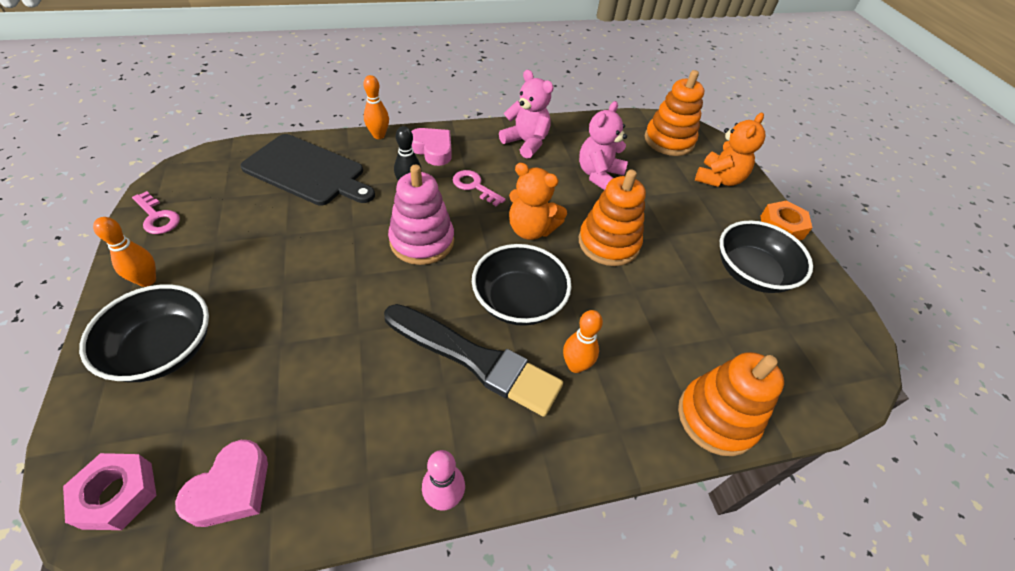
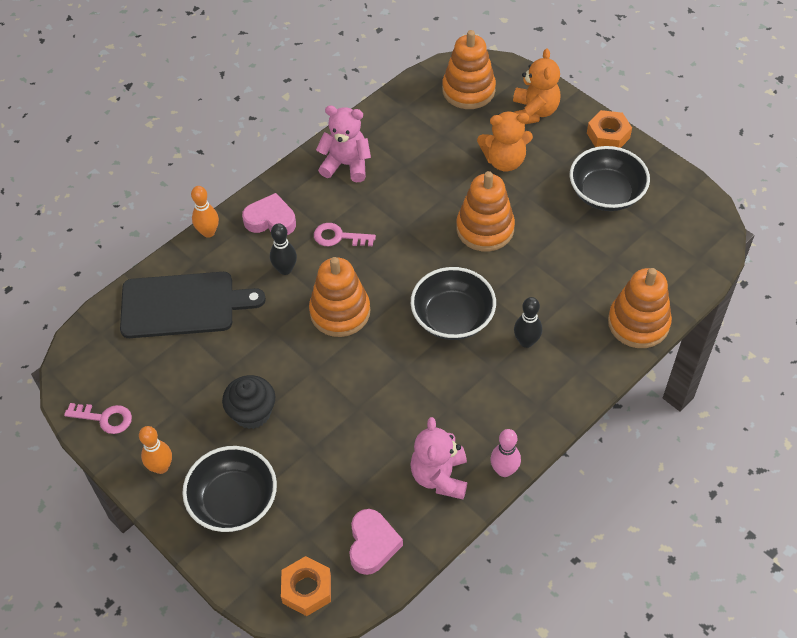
camera: 25 degrees left, 5 degrees up
(118, 495) = (307, 589): pink nut -> orange nut
(267, 280) = (252, 412): none -> black cupcake
(422, 241) = (340, 312): pink stacking toy -> orange stacking toy
(475, 359) = (455, 378): black brush -> none
(531, 229) = (416, 251): orange teddy bear -> orange teddy bear (504, 161)
(575, 365) = (526, 342): orange bowling pin -> black bowling pin
(599, 175) = (433, 165): pink teddy bear -> pink teddy bear (440, 476)

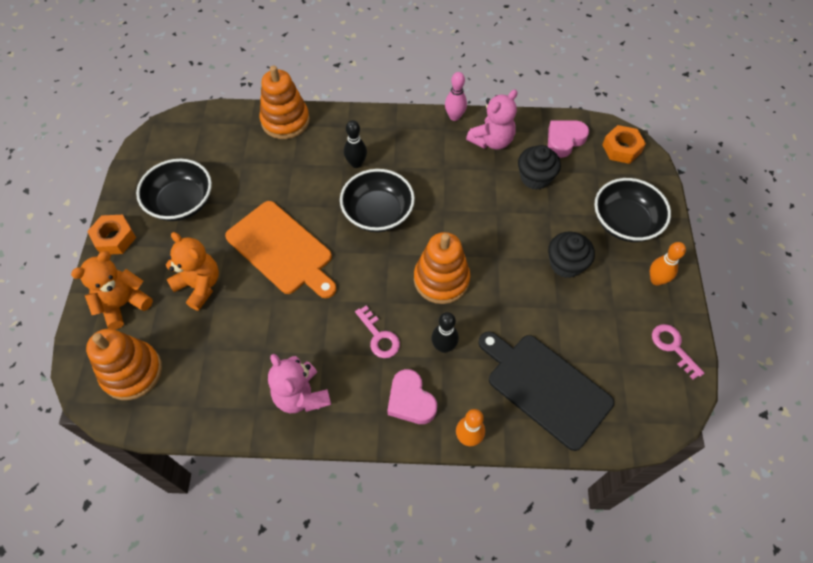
camera: 135 degrees left, 5 degrees up
(358, 473) = (535, 178): none -> black cupcake
(485, 229) = (282, 249): orange stacking toy -> orange cutting board

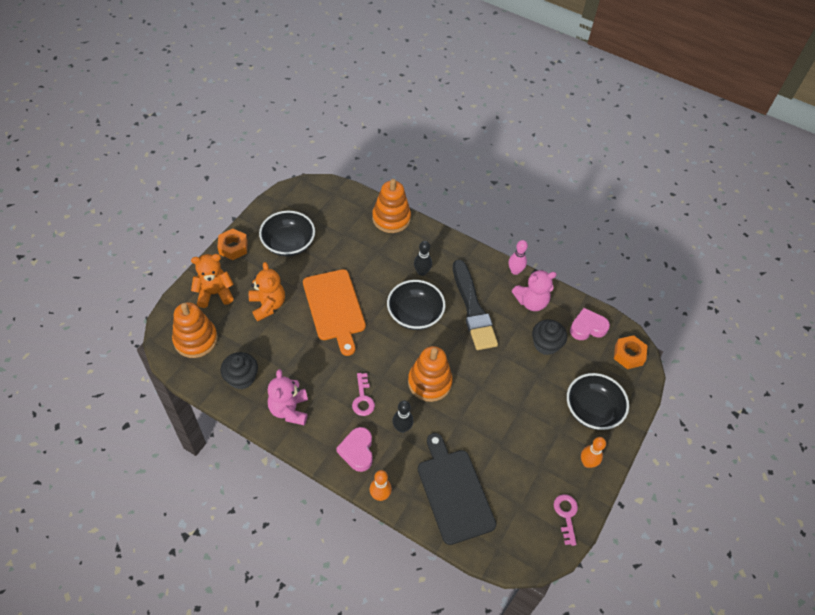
camera: 25 degrees right, 5 degrees down
(436, 176) = (473, 308): none -> black brush
(566, 264) = (526, 417): black cupcake -> black cupcake (241, 378)

